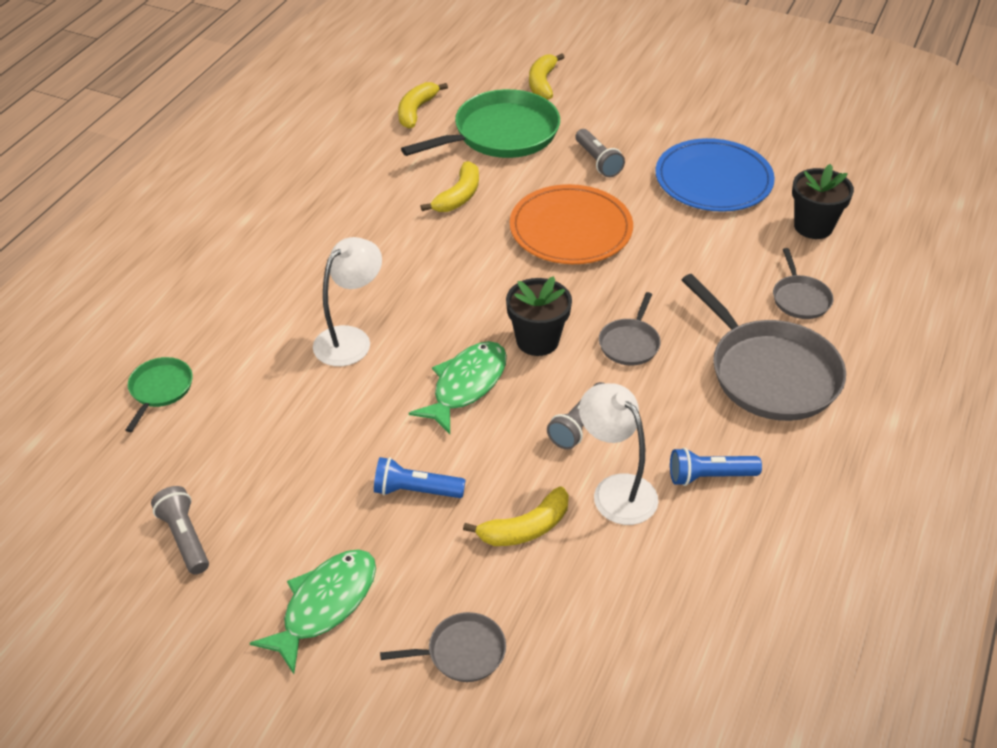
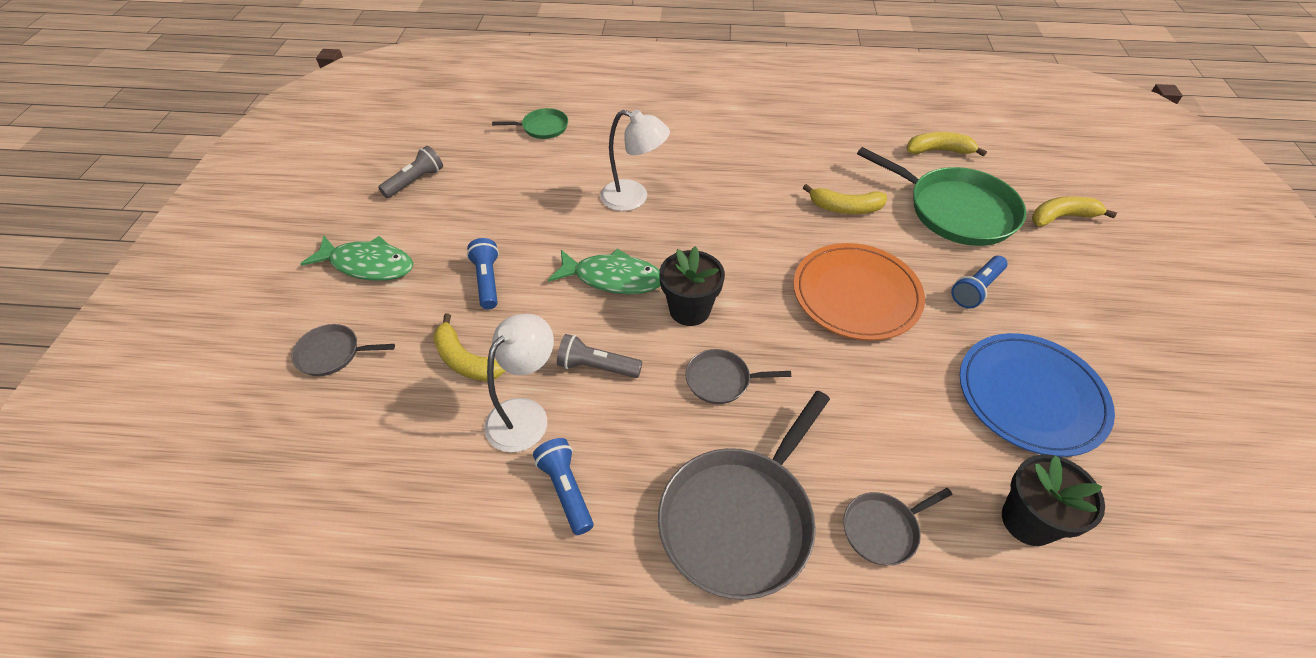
camera: 70 degrees right, 5 degrees up
(462, 652) = (332, 353): grey pan -> grey pan turned 120 degrees clockwise
(598, 161) = (976, 289): grey flashlight -> blue flashlight

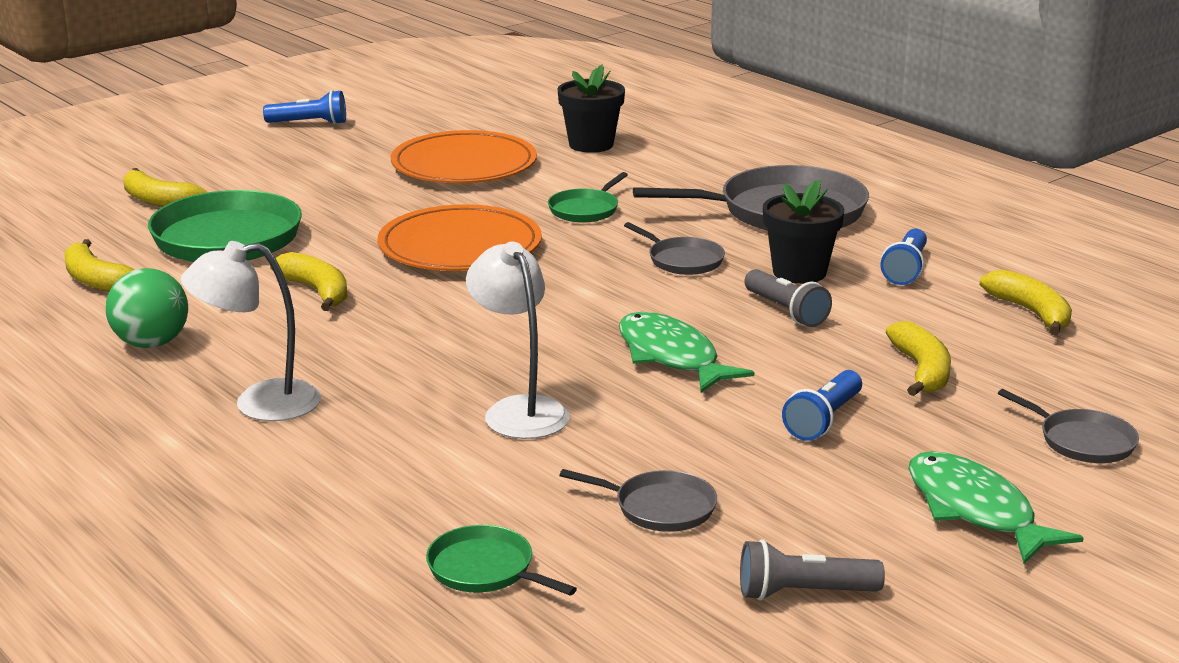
camera: 135 degrees left, 25 degrees down
(432, 491) = (1031, 313): none -> yellow banana
(525, 414) = (895, 315): white lamp -> white lamp (259, 403)
(689, 310) = (632, 303): black flower pot -> black flower pot (799, 272)
(836, 137) = (151, 343): none -> green ball
(864, 398) = (585, 209): none -> green pan
(883, 529) = (690, 175): grey pan -> grey pan (659, 507)
(976, 289) = (356, 207): blue flashlight -> blue flashlight (310, 123)
(1030, 396) = (464, 165): blue plate -> orange plate

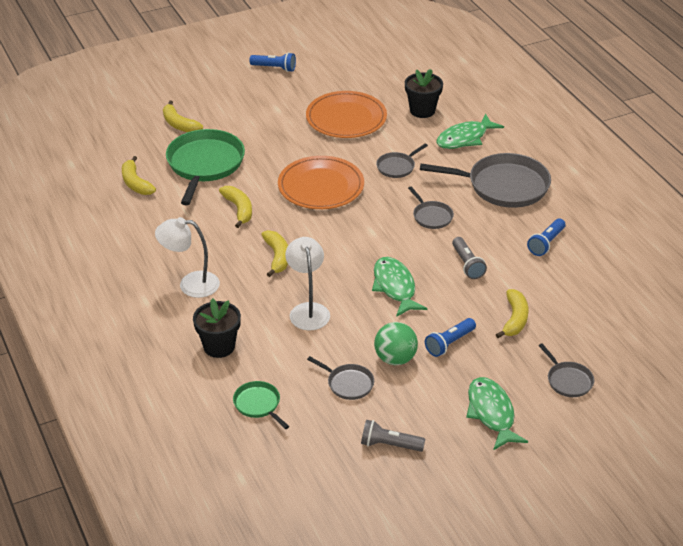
camera: 15 degrees right, 15 degrees up
(151, 343) = (151, 234): green ball -> green ball (395, 359)
(585, 209) = (397, 167): green pan -> grey pan
(682, 167) = (465, 138): none -> green fish
(799, 272) = (488, 236): black flower pot -> black flower pot (219, 346)
(1031, 313) = (595, 287): yellow banana -> yellow banana (277, 257)

